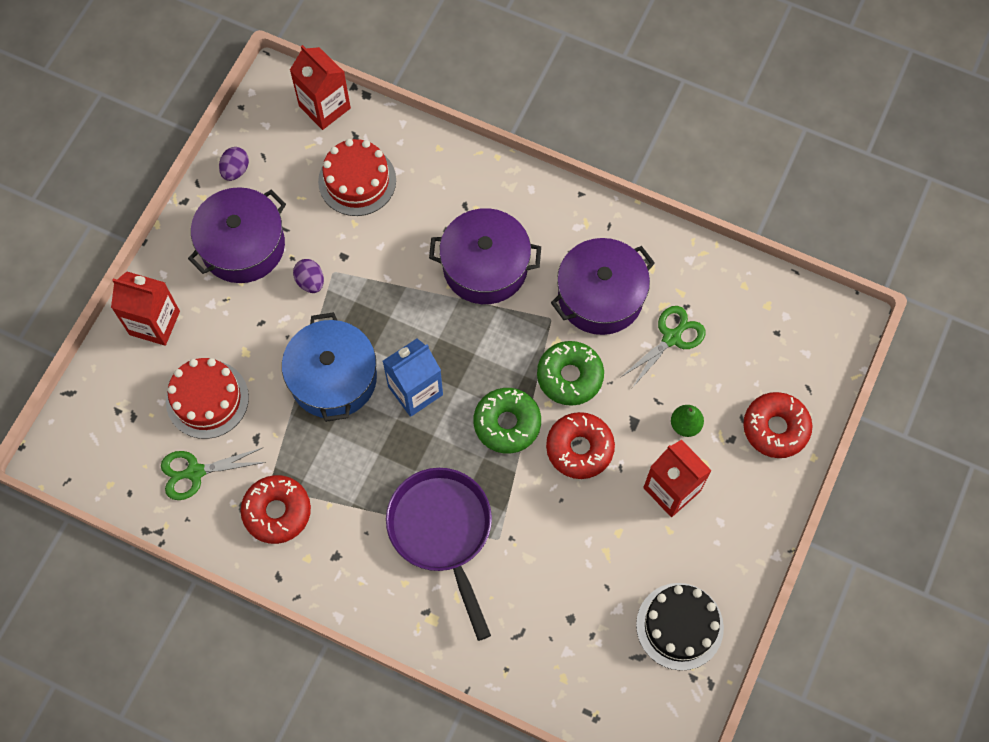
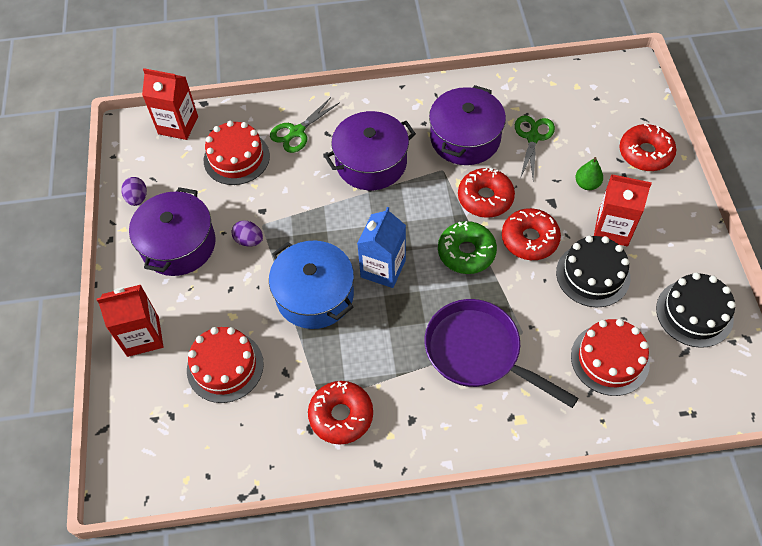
camera: 30 degrees left, 10 degrees down
(195, 472) = (253, 426): green scissors -> green scissors (297, 132)
(560, 617) = (609, 359): none -> red cake
(569, 376) = (485, 198): green donut -> red donut
(612, 524) = (593, 275): none -> black cake

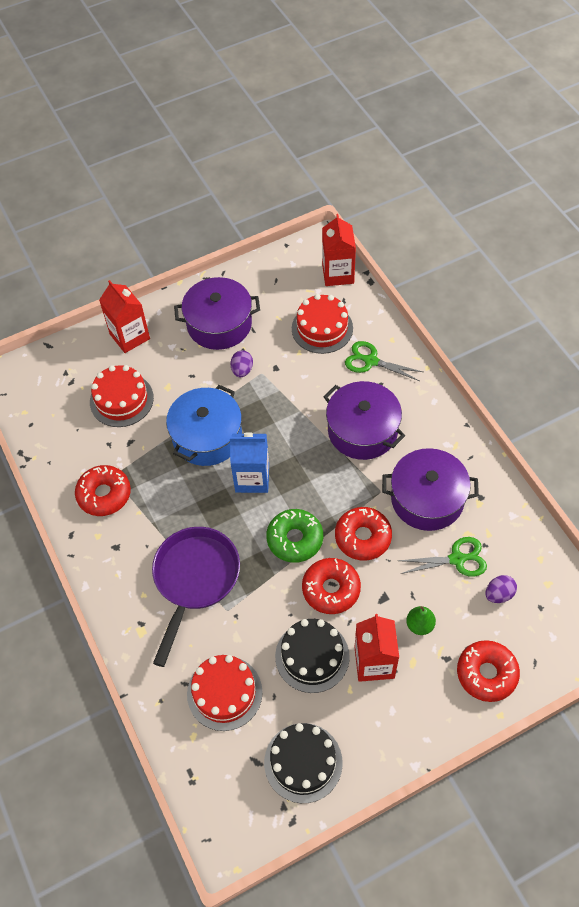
camera: 70 degrees right, 0 degrees up
(137, 198) = (252, 278): purple egg -> purple egg (499, 594)

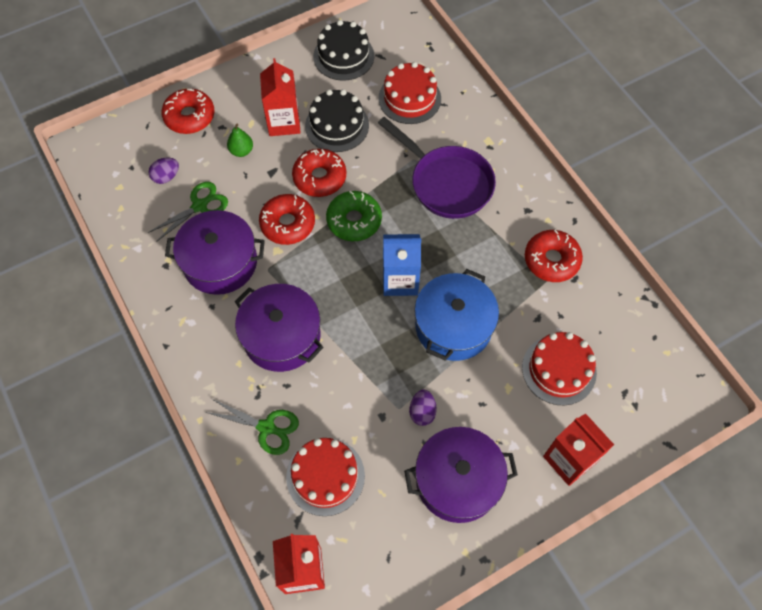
camera: 175 degrees right, 5 degrees up
(195, 579) = (446, 183): purple pan -> purple pan turned 60 degrees counterclockwise
(457, 559) = (199, 206): green scissors -> green scissors turned 150 degrees clockwise

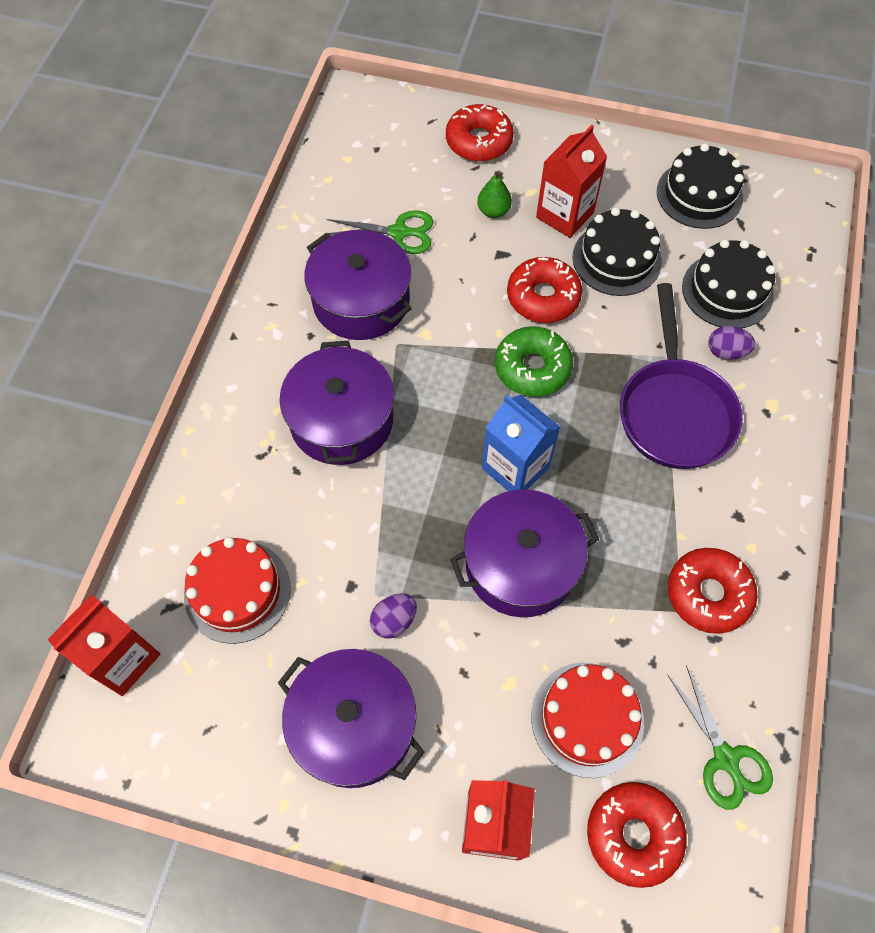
camera: 45 degrees right, 0 degrees up
(166, 177) = (398, 182): purple egg -> purple egg (726, 352)
(266, 427) = (236, 493): green scissors -> green scissors (725, 758)
(288, 224) = (463, 317): red donut -> red donut (633, 834)
(409, 98) = (727, 291): red cake -> black cake
(453, 326) = (521, 564): blue pot -> purple pot

